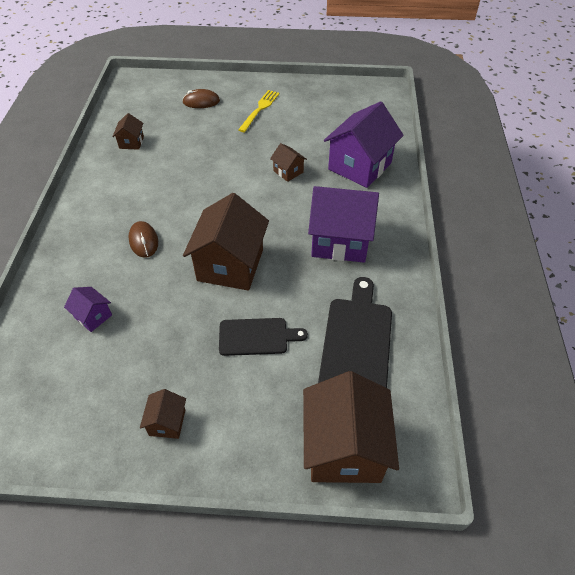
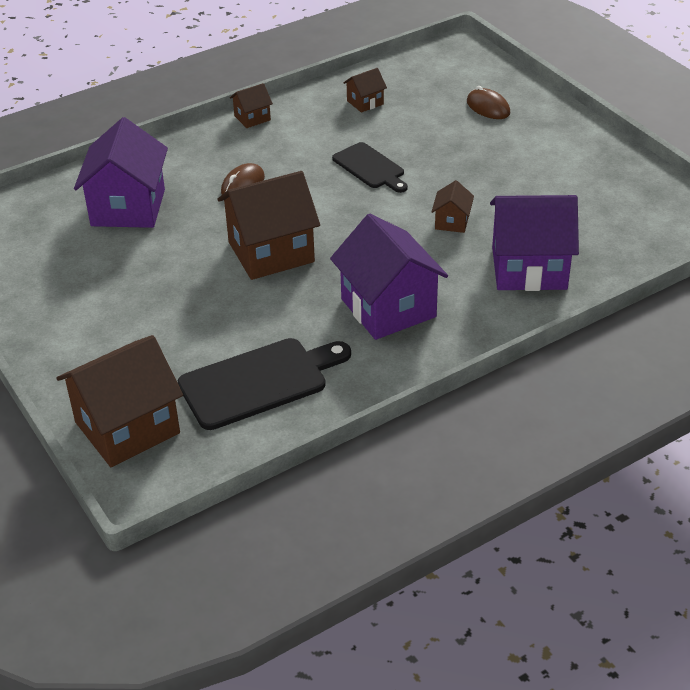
camera: 55 degrees right, 10 degrees down
(93, 316) = (128, 207): purple house -> purple house, size x2.17
(167, 422) = (61, 308): brown house -> brown house (252, 118)
(257, 337) = (200, 313): black cutting board -> black cutting board (370, 168)
(259, 109) = (531, 151): yellow fork -> none

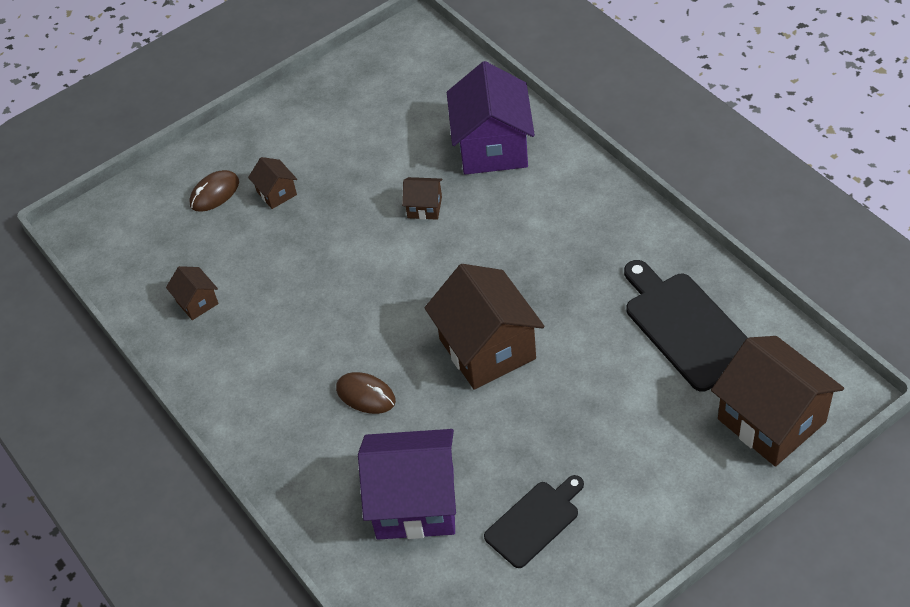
camera: 90 degrees left, 10 degrees up
(252, 118) = (225, 409): brown house -> brown house (276, 193)
(370, 168) = (330, 282): black cutting board -> black cutting board (535, 521)
(388, 308) = (564, 243): purple house -> none

